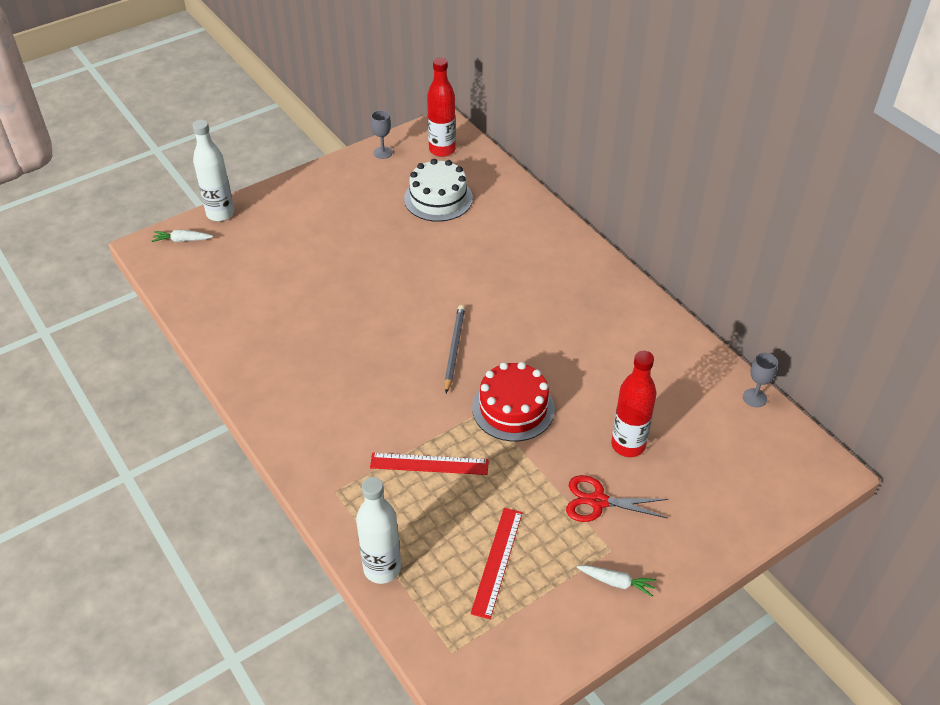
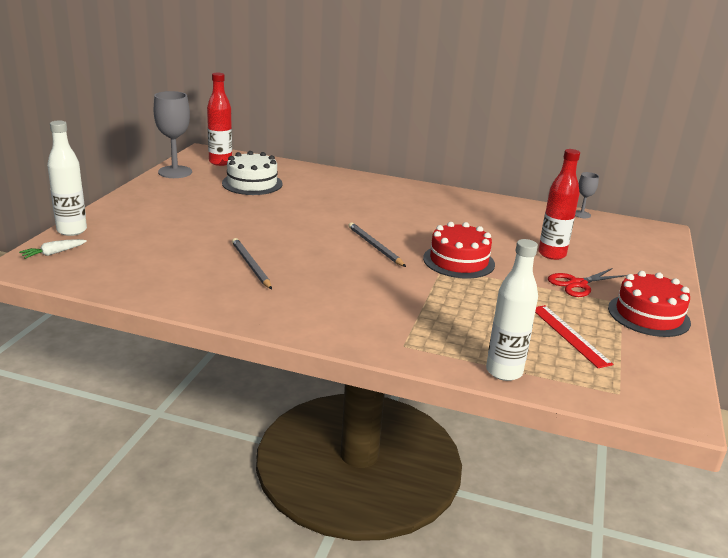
camera: 40 degrees left, 20 degrees down
(316, 326) = (251, 266): none -> grey pencil
(383, 152) = (175, 172): grey goblet -> grey goblet, size x1.92
(429, 464) = (448, 306): red ruler -> none
(616, 582) = (648, 315): white carrot -> red cake

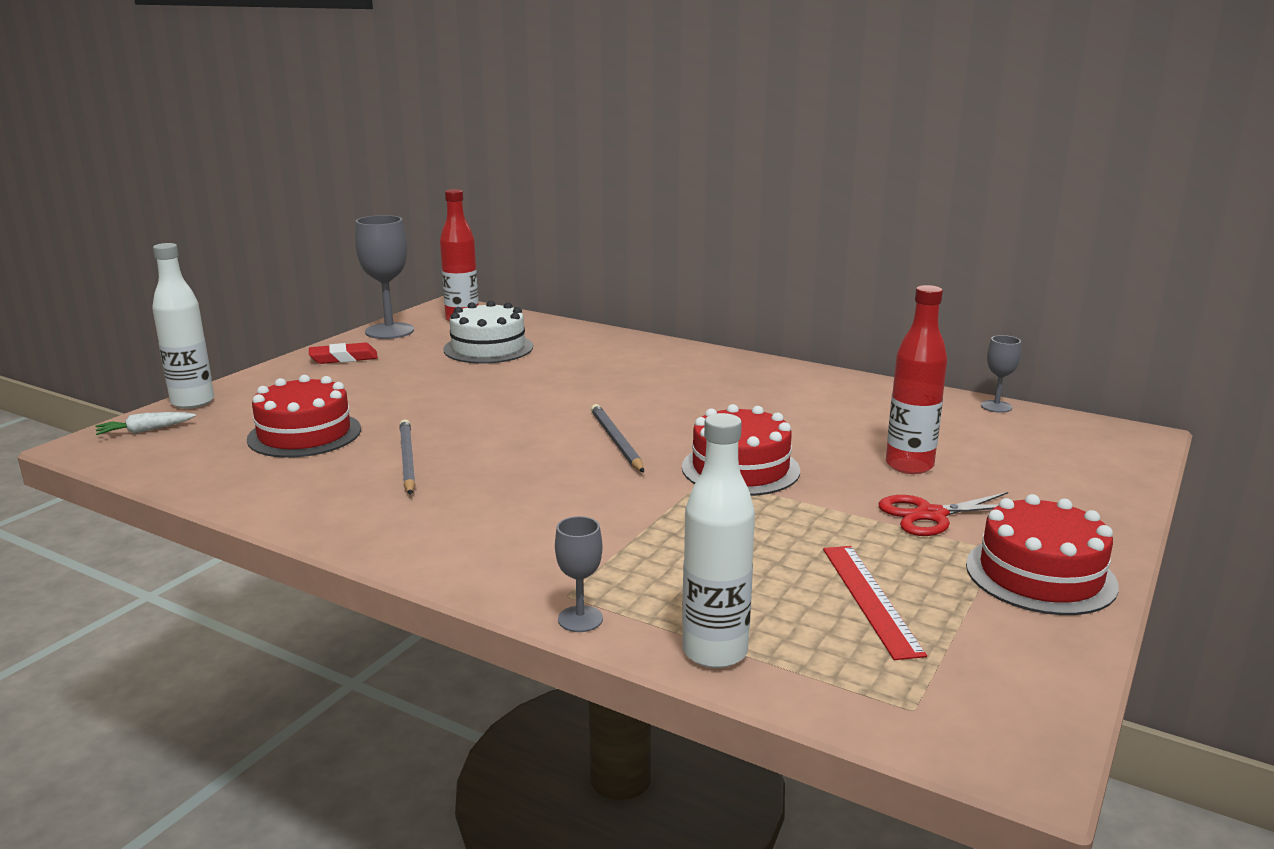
camera: 15 degrees right, 5 degrees down
(157, 194) = (343, 358): none -> red eraser
(169, 251) = (304, 434): none -> red cake
(420, 359) = (580, 619): none -> grey goblet

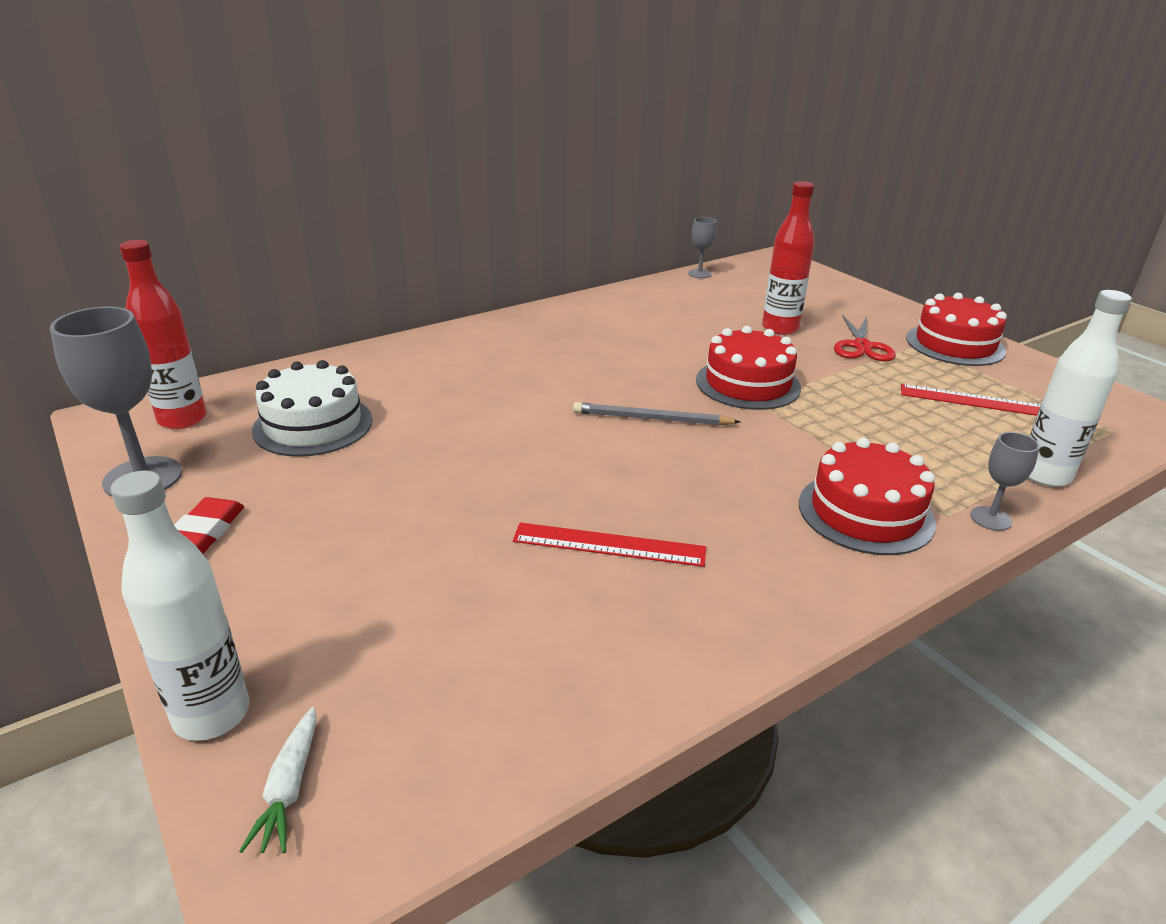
camera: 65 degrees left, 10 degrees up
(304, 434) = (462, 611): red cake -> red cake (865, 513)
(407, 460) = (609, 544): grey pencil -> red ruler

